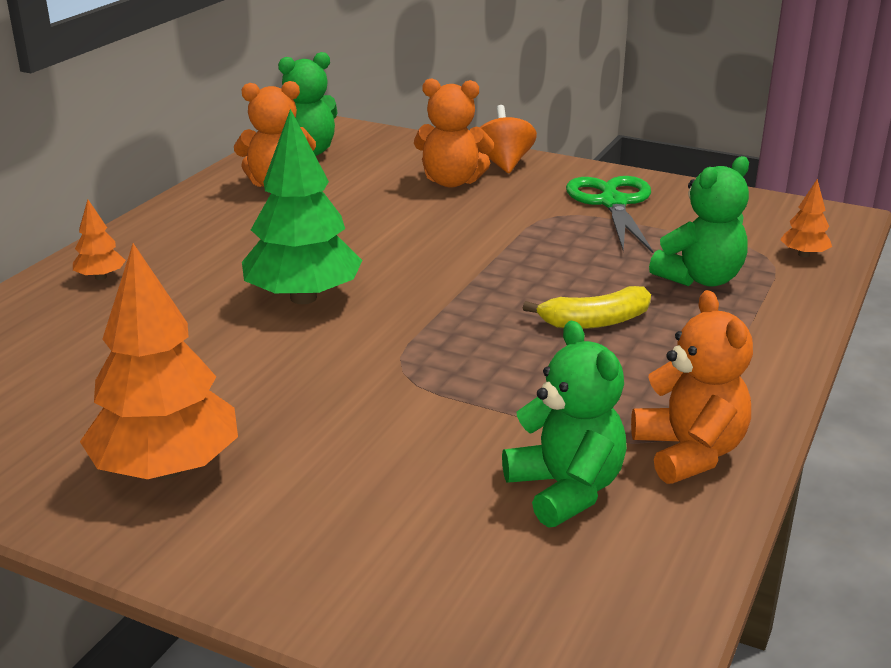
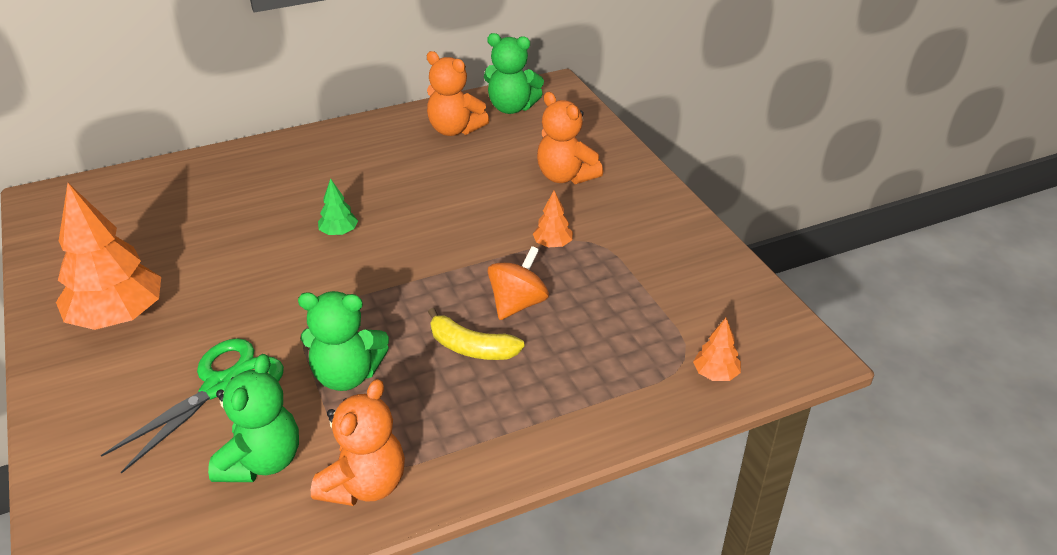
camera: 40 degrees right, 10 degrees up
(101, 277) = (265, 162): orange tree -> orange tree (552, 244)
(303, 298) = (339, 232): green tree -> green tree, size x0.45
(503, 164) = (626, 175): orange spinning top -> orange spinning top (517, 304)
(613, 203) = (647, 250): green scissors -> green scissors (220, 386)
(700, 279) = (599, 352): green teddy bear -> green teddy bear (347, 375)

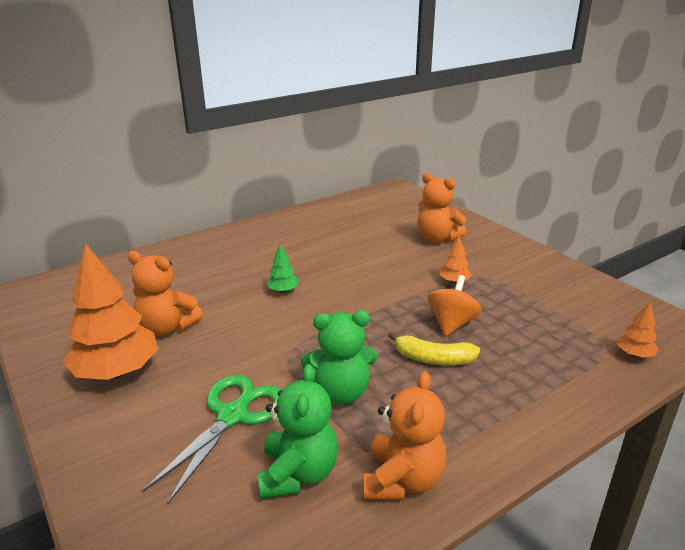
camera: 10 degrees left, 10 degrees down
(454, 130) = (339, 218): orange teddy bear -> orange teddy bear (167, 328)
(511, 108) = (373, 202): green teddy bear -> none

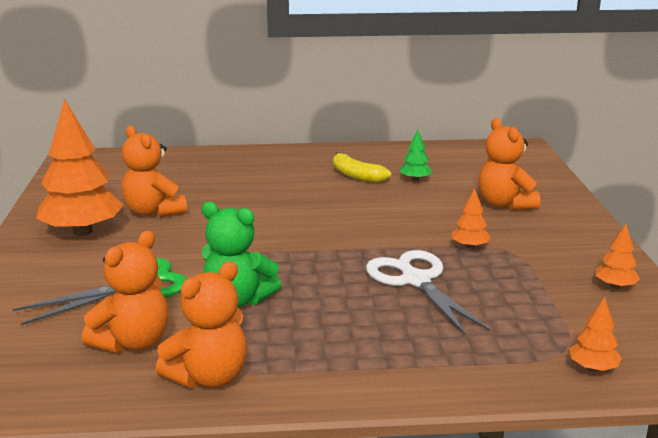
camera: 30 degrees right, 5 degrees down
(283, 290) = (284, 209): green tree -> green tree (415, 179)
(298, 474) = (133, 342): green teddy bear -> orange teddy bear
(433, 359) = (357, 302): yellow banana -> yellow banana (356, 176)
(452, 324) = (416, 280): orange spinning top -> white scissors
(574, 284) = (615, 286): none -> orange tree

